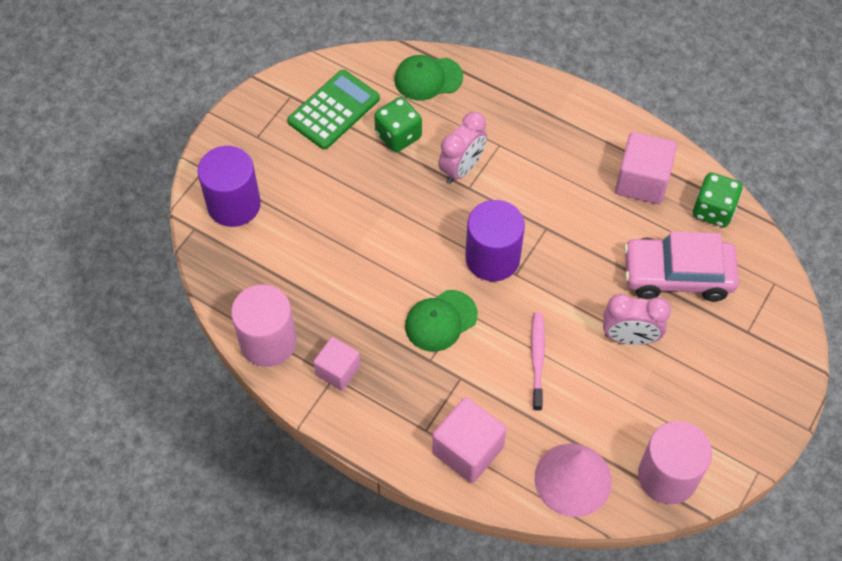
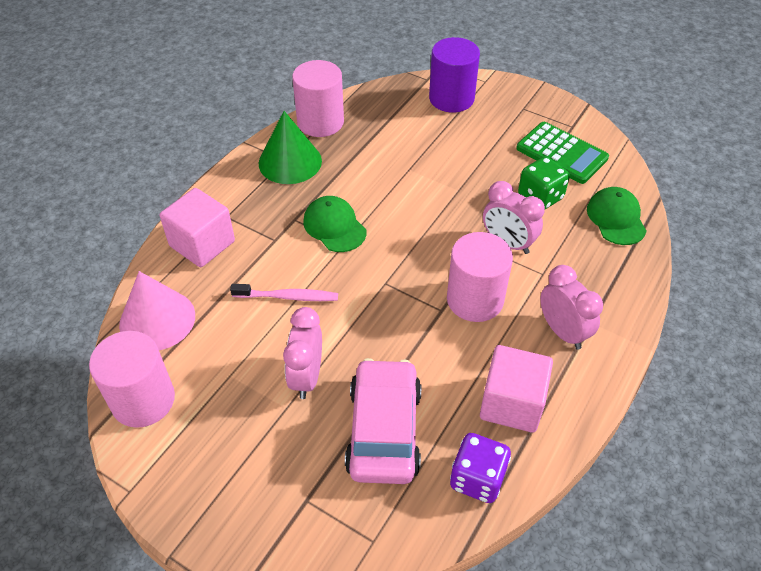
camera: 90 degrees right, 10 degrees down
(338, 370) = (290, 162): pink cube -> green cone
(492, 258) = (403, 265): purple cylinder -> none
(533, 200) = (475, 299): none -> pink cylinder
(565, 137) = (562, 331): none -> pink clock
(713, 210) = (477, 479): green dice -> purple dice

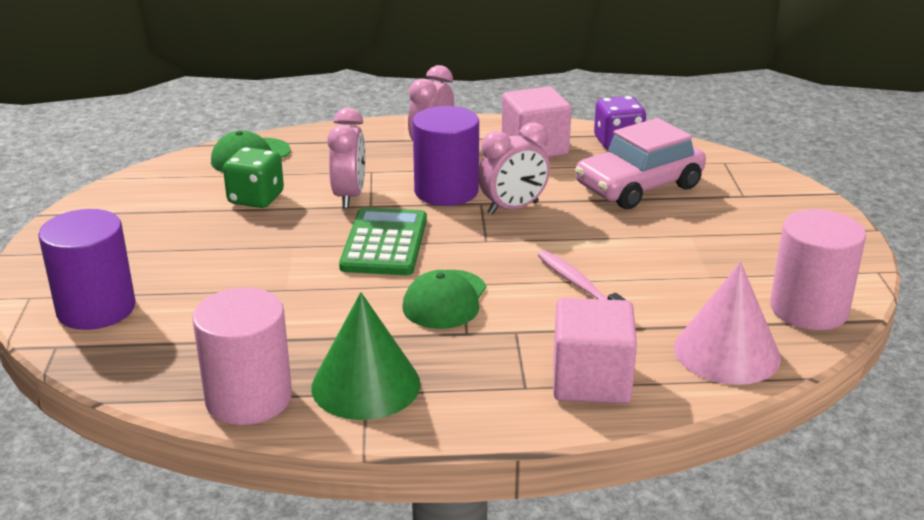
camera: 125 degrees left, 20 degrees down
(307, 377) = (648, 237): pink clock -> pink clock (513, 208)
(475, 299) = (446, 191): pink cylinder -> purple cylinder
(561, 153) = (162, 206): green calculator -> green calculator (384, 243)

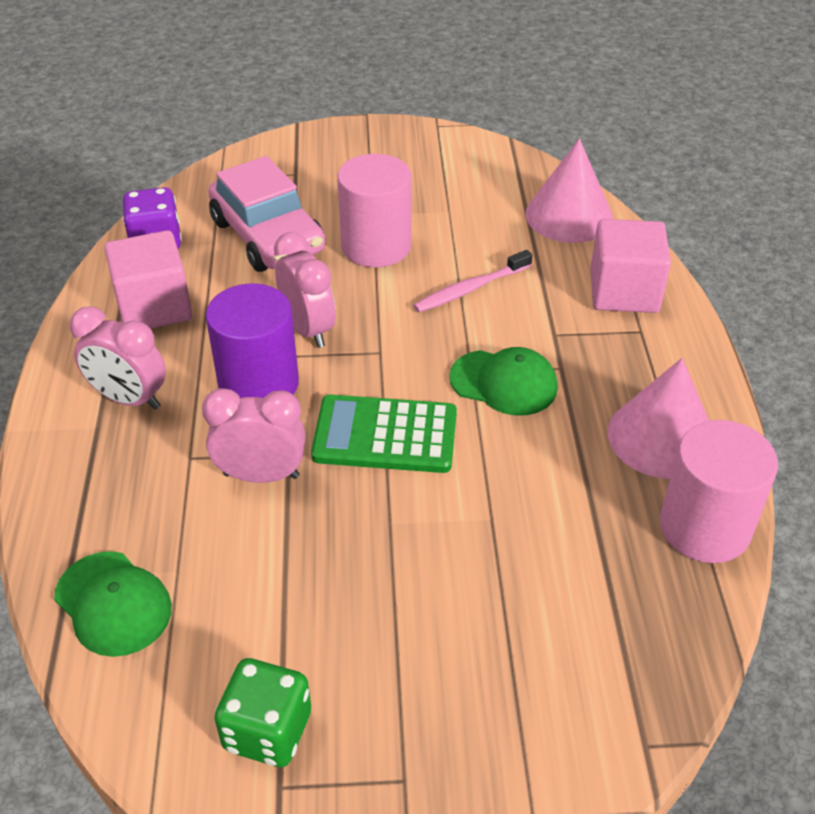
camera: 90 degrees left, 15 degrees up
(96, 309) = (555, 718): purple cylinder -> none
(256, 198) = (255, 578): green dice -> green dice (267, 731)
(366, 385) = (661, 437): green cone -> pink cone
(809, 309) = (499, 167): pink cylinder -> pink cylinder (376, 246)

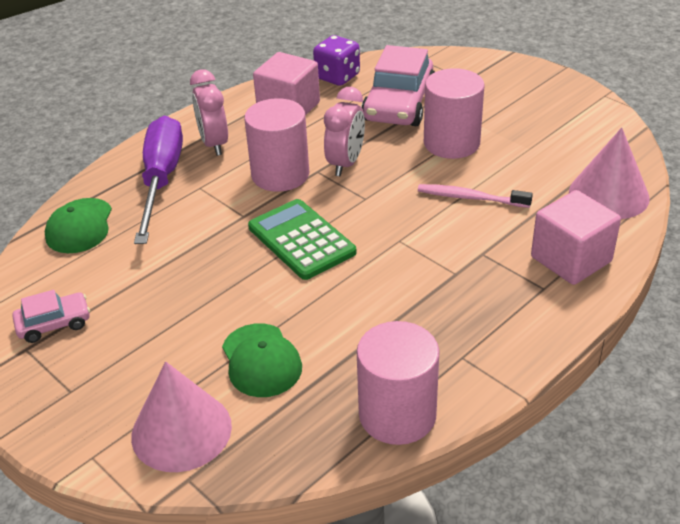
camera: 50 degrees right, 5 degrees down
(131, 480) = (161, 180): none -> purple screwdriver
(258, 384) = (280, 174): purple cylinder -> pink cylinder
(261, 475) = (216, 217): pink clock -> none
(267, 731) = (54, 324): green dice -> pink car
(504, 383) = (407, 258): green cap -> green cap (261, 360)
(661, 437) = (454, 351): pink cone -> pink cone (181, 430)

